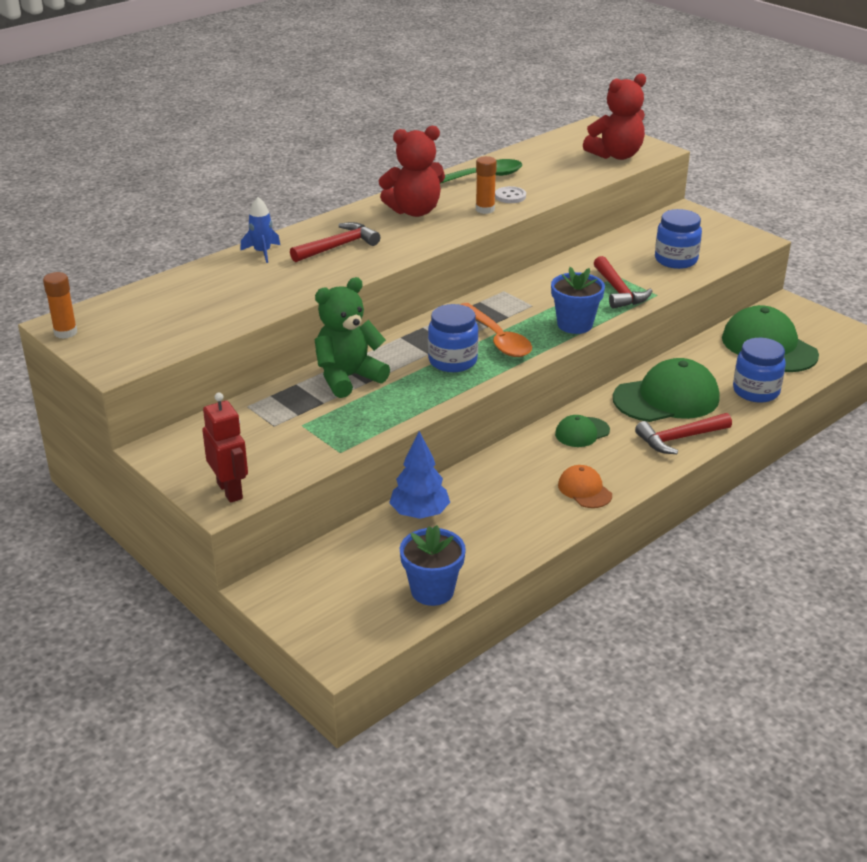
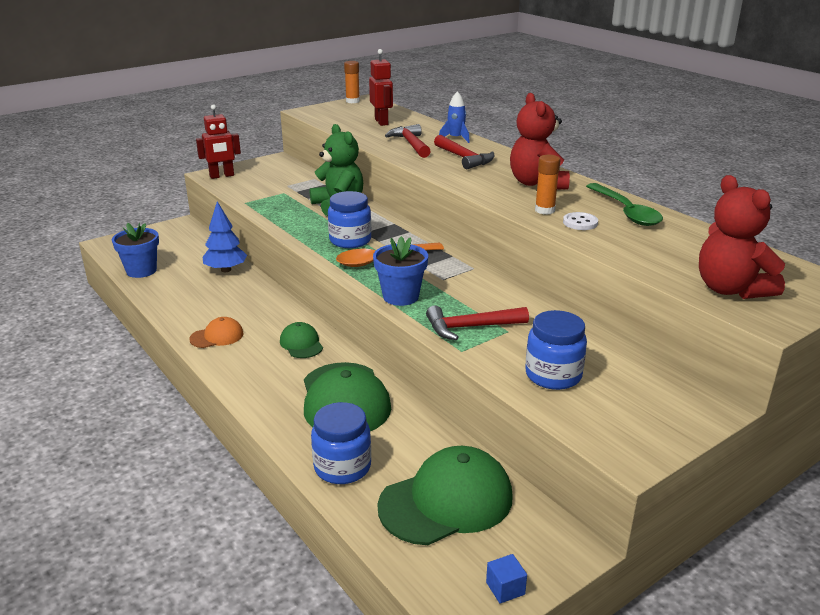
camera: 95 degrees right, 5 degrees down
(184, 303) = (381, 122): none -> red robot
(679, 438) = (270, 397): red hammer -> red hammer (411, 144)
(834, 325) = (505, 588): none -> blue cube

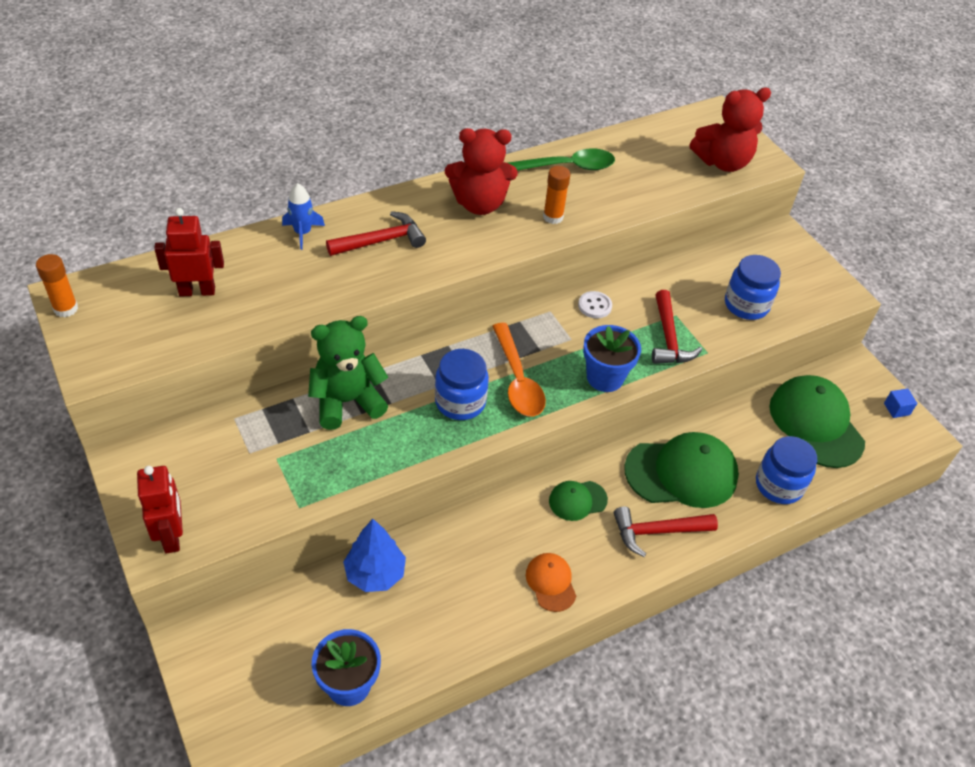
camera: 85 degrees left, 20 degrees up
(411, 144) = (310, 277): red hammer -> red hammer (657, 532)
(580, 223) = (587, 202): white button -> white button (594, 306)

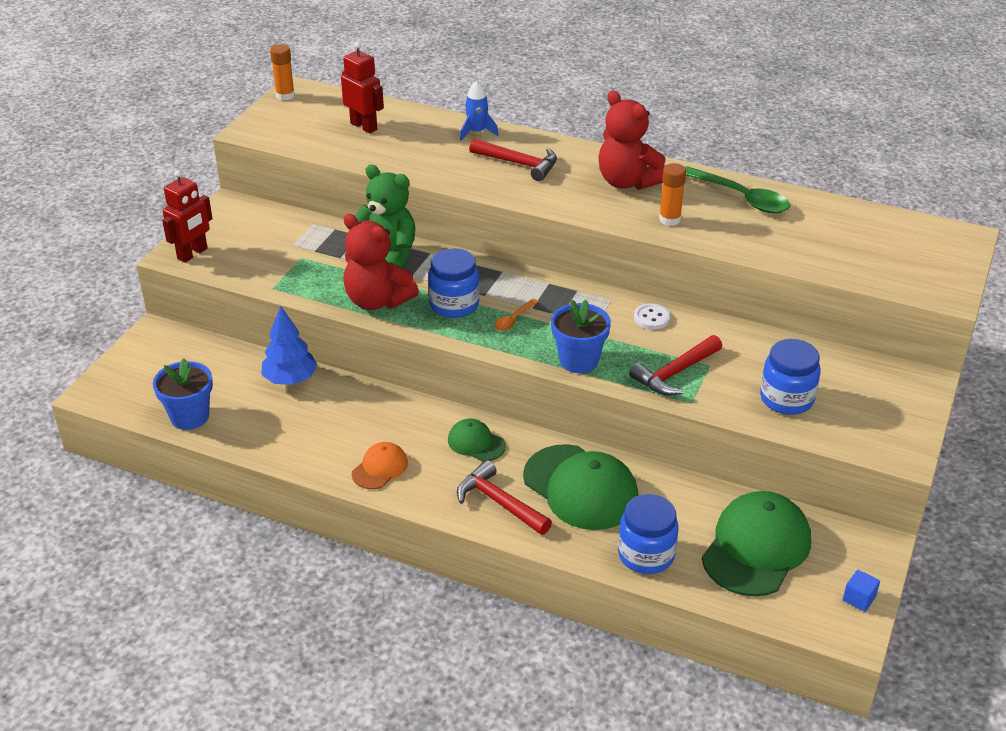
camera: 55 degrees right, 10 degrees down
(517, 380) = (514, 319): orange spoon -> orange spoon, size x0.50
(722, 162) = (897, 269): red teddy bear -> red teddy bear (377, 301)

